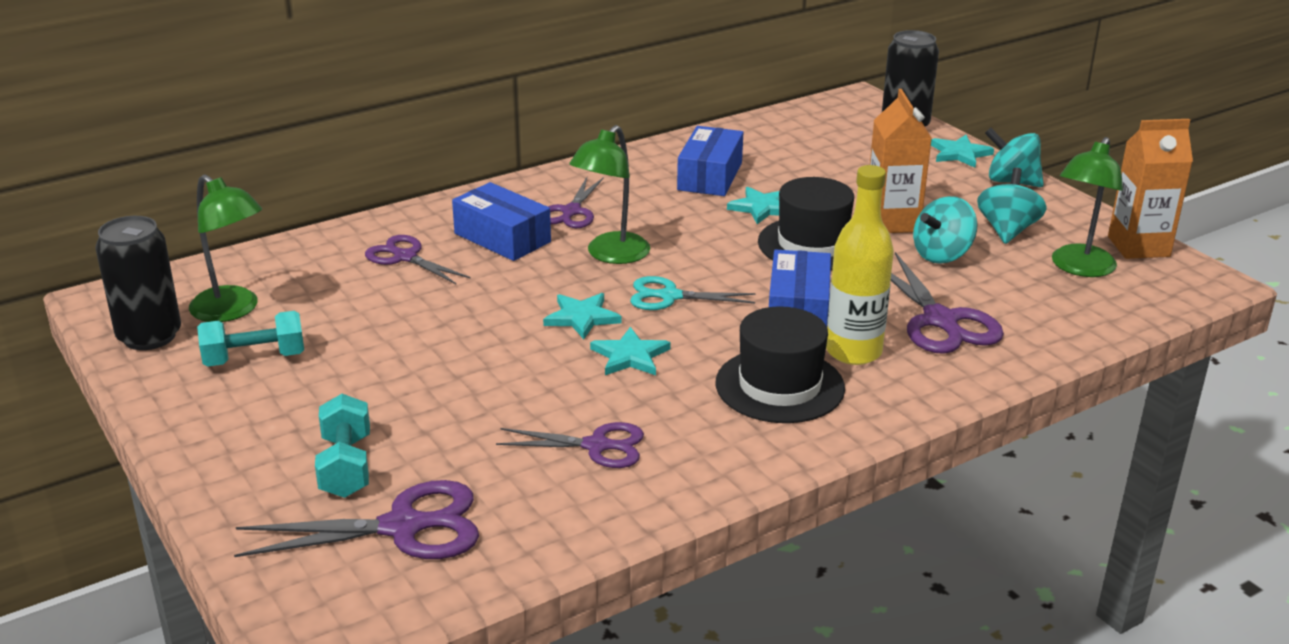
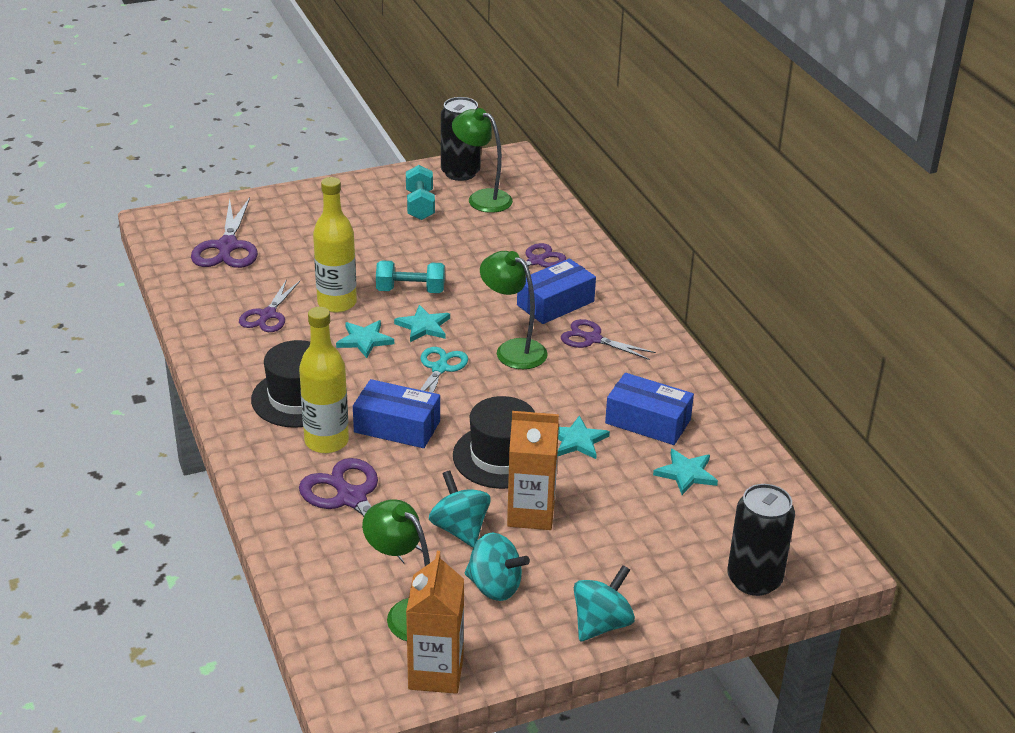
camera: 100 degrees right, 5 degrees up
(233, 310) = (482, 198): green lamp -> green lamp turned 75 degrees clockwise
(346, 467) = (292, 232): turquoise dumbbell -> turquoise dumbbell (410, 290)
(546, 391) = (337, 303): none -> yellow bottle
(940, 321) = (351, 498): purple scissors -> purple scissors turned 60 degrees clockwise
(960, 154) = (676, 604): turquoise star -> turquoise star (686, 473)

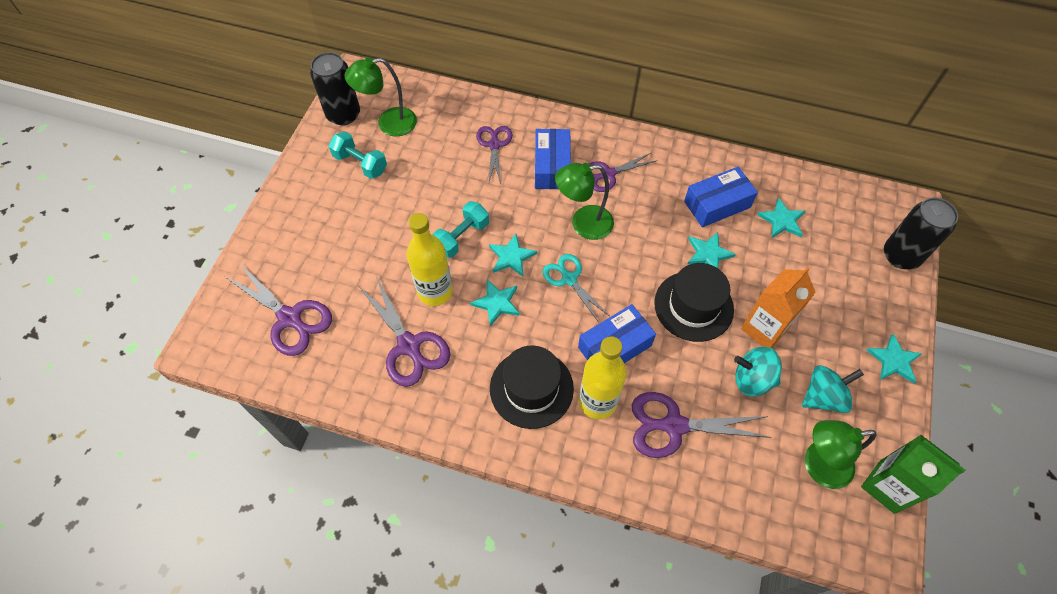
camera: 50 degrees left, 25 degrees up
(267, 315) = (409, 346): purple scissors -> purple scissors, size x1.50
(436, 673) = (887, 486): orange carton -> green carton
(601, 624) = (894, 360): turquoise spinning top -> turquoise star

